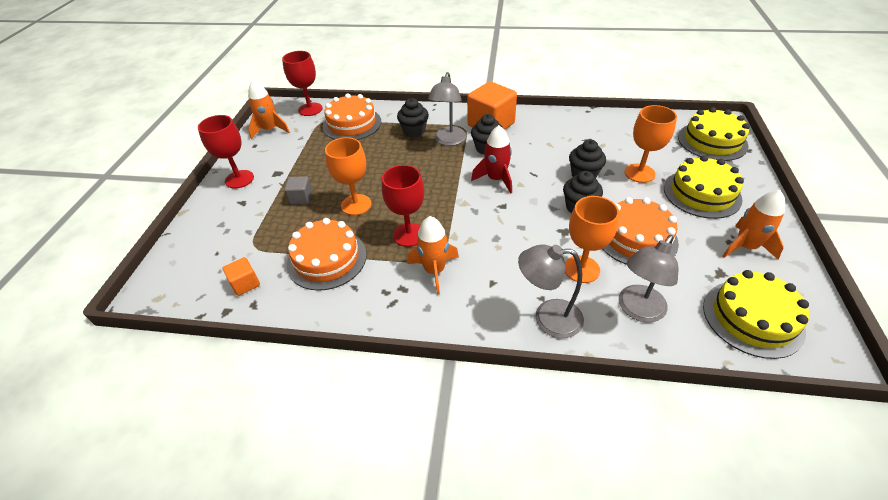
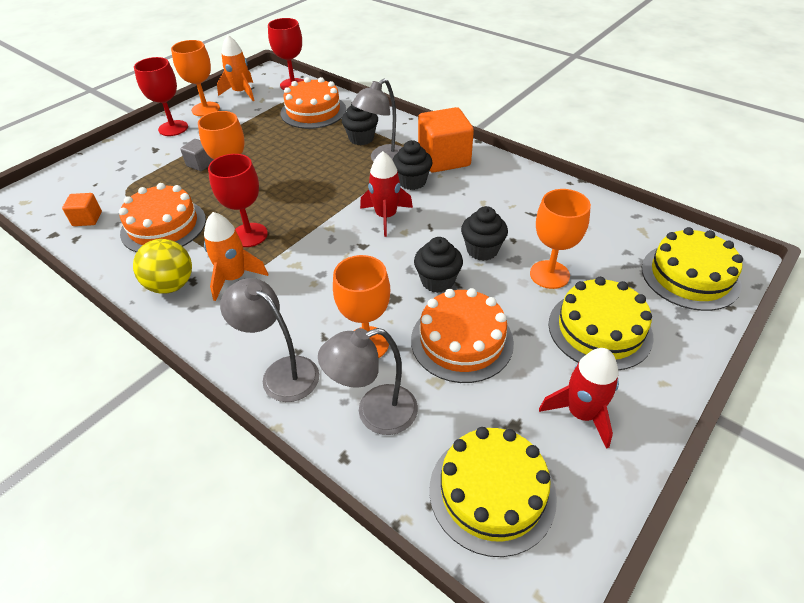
camera: 30 degrees right, 0 degrees up
(252, 153) = (205, 109): none -> orange goblet
(389, 300) = (171, 285): none -> yellow ball
(745, 247) = (581, 413): orange rocket -> red rocket

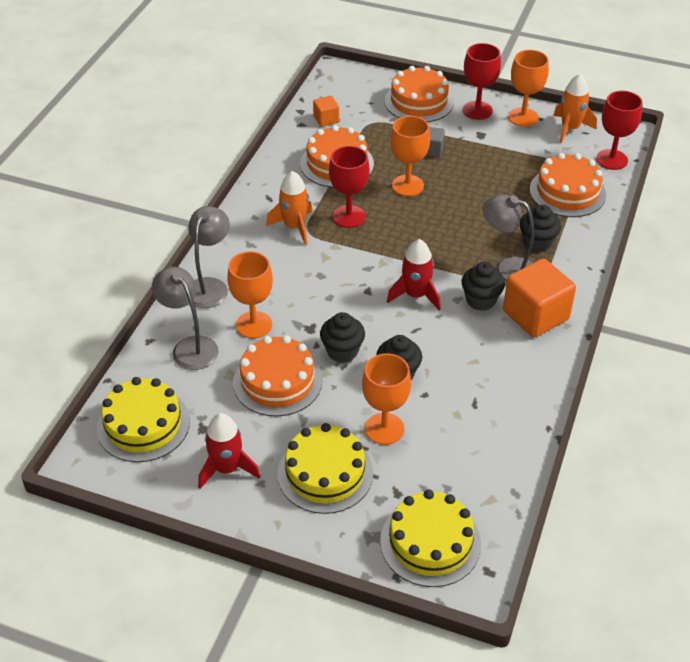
camera: 70 degrees right, 0 degrees up
(126, 155) = (419, 101): none -> orange cake
(171, 285) = (272, 196): yellow ball -> none

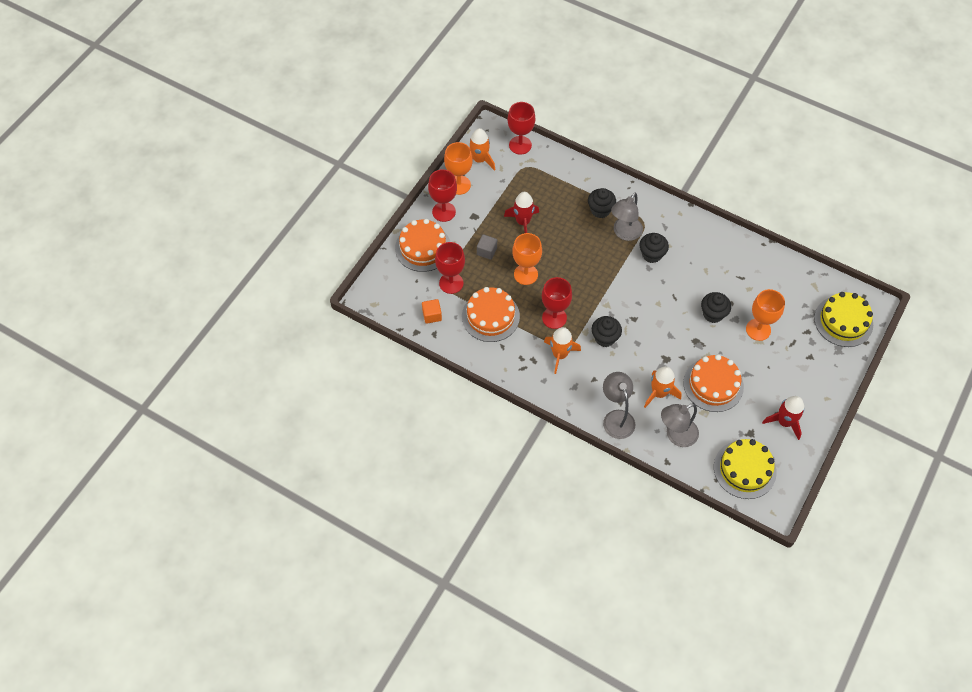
camera: 80 degrees left, 15 degrees up
(209, 286) = (616, 418): grey lamp -> grey lamp turned 45 degrees clockwise
(254, 325) = (659, 393): orange goblet -> orange rocket
(325, 473) = (791, 367): yellow cake -> none
(342, 351) = (689, 342): black cupcake -> black cupcake (605, 338)
(375, 128) = (451, 283): none -> red goblet
(415, 295) = (642, 291): red rocket -> red rocket (523, 222)
(535, 315) = (669, 228): orange cube -> none
(567, 192) = (550, 180): orange cake -> none

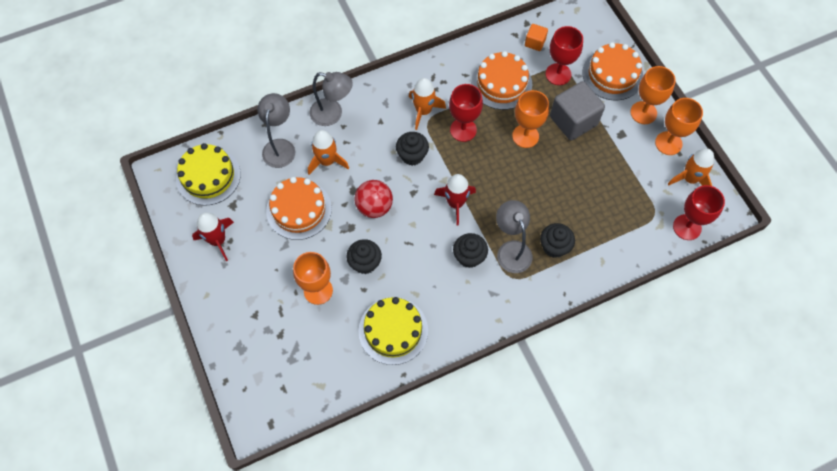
camera: 125 degrees right, 5 degrees up
(444, 212) = (643, 113): red goblet -> orange goblet
(487, 251) = (573, 121): grey cube -> grey cube, size x2.01
(523, 222) = (587, 170): red rocket -> red rocket (455, 203)
(667, 336) = (374, 207): none -> red ball
(843, 321) = (262, 379): yellow cake -> yellow cake (393, 330)

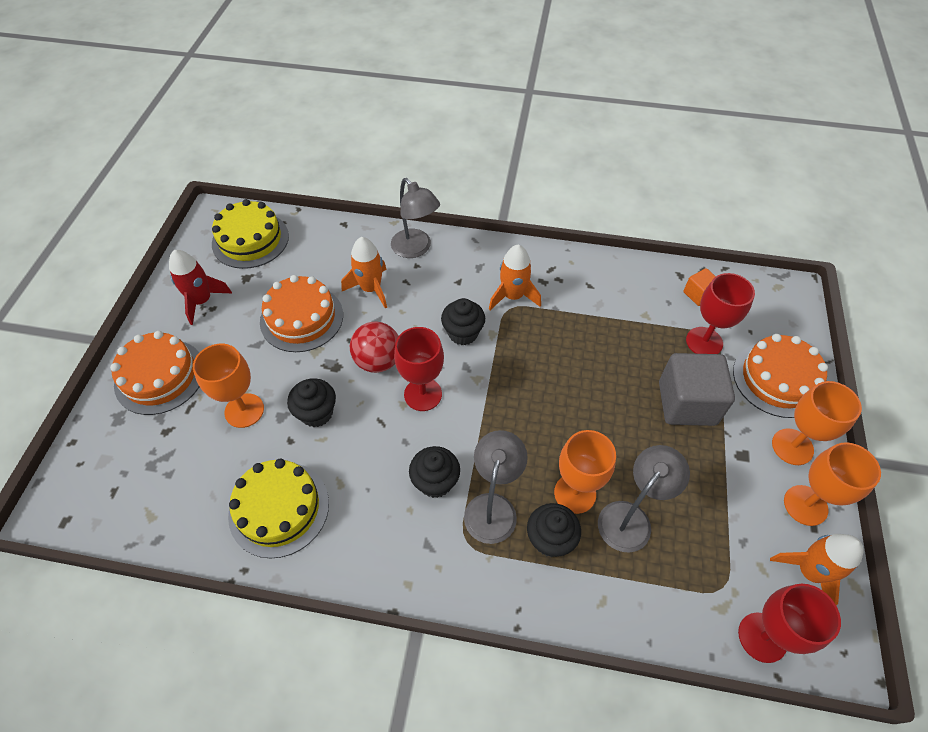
camera: 35 degrees right, 10 degrees down
(280, 146) = (339, 250): grey lamp -> grey lamp (631, 517)
(455, 203) = (469, 411): red rocket -> none
(463, 130) = (542, 339): red goblet -> red goblet (423, 394)
(501, 83) = (625, 315): orange cake -> orange cake (160, 376)
(525, 136) = (612, 386): orange goblet -> orange goblet (575, 493)

